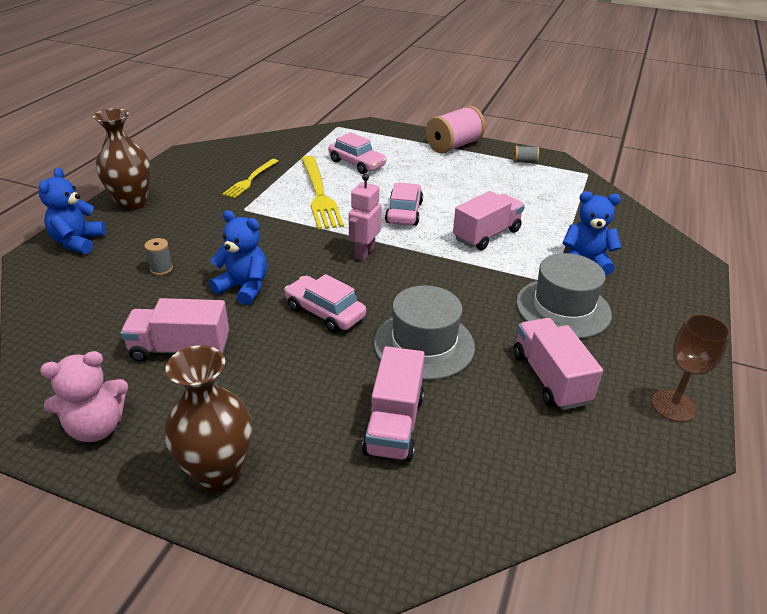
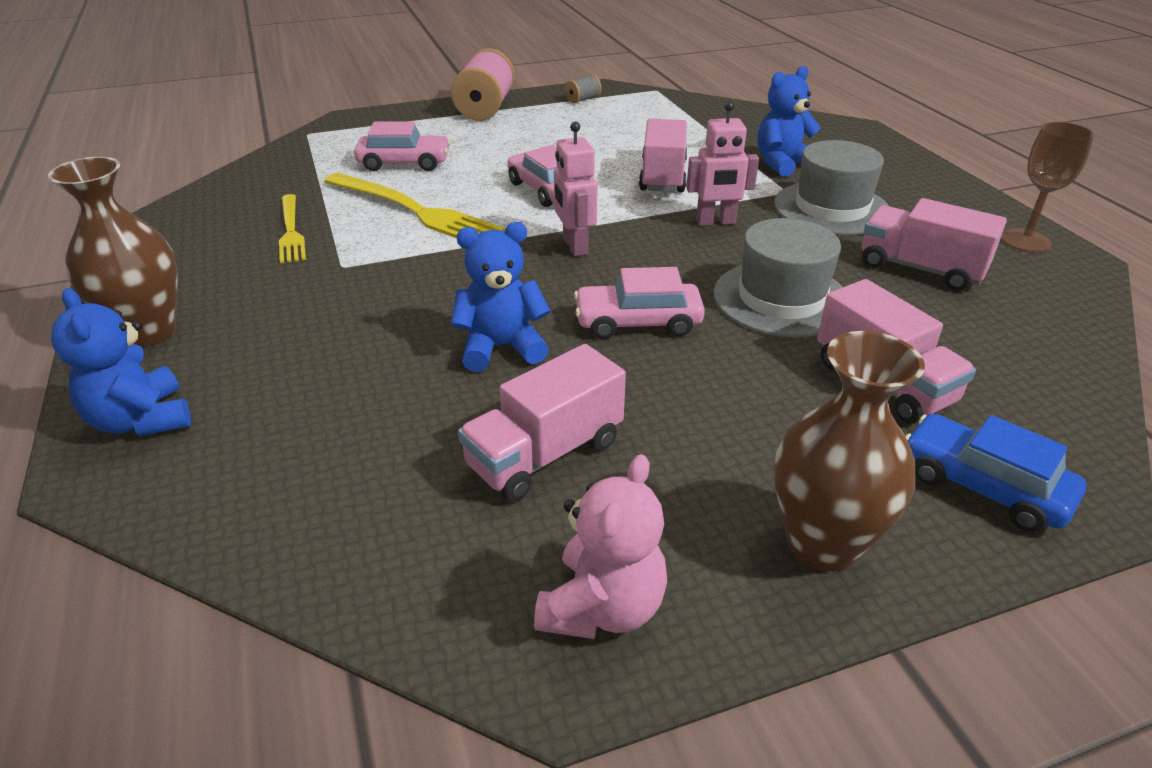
camera: 40 degrees left, 0 degrees up
(161, 269) = (349, 384): grey spool -> none
(343, 512) = (983, 486): none -> blue car
(468, 279) = (715, 222): none -> pink robot

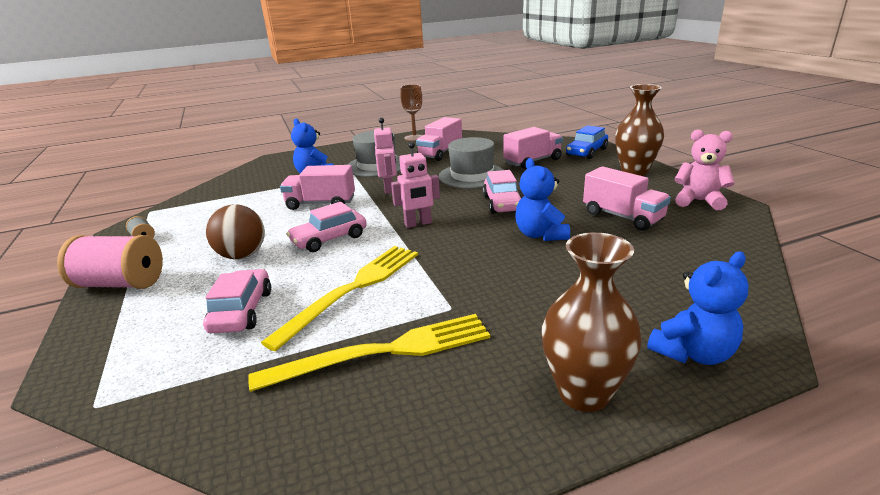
camera: 90 degrees left, 10 degrees down
(291, 231) = (383, 352): yellow fork -> yellow fork, size x1.65
(521, 149) = (242, 255): none -> brown ball

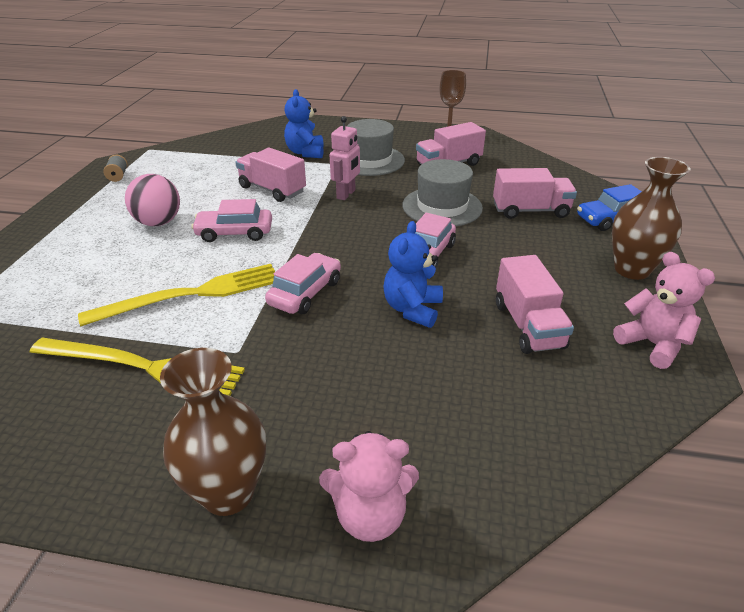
camera: 30 degrees right, 10 degrees up
(121, 284) = (63, 216): pink spool -> none
(242, 255) = (158, 222): brown ball -> pink ball
(242, 311) = (102, 278): pink car -> pink car (305, 293)
(418, 224) = (321, 247): pink robot -> none
(693, 353) = (370, 515): blue teddy bear -> pink teddy bear

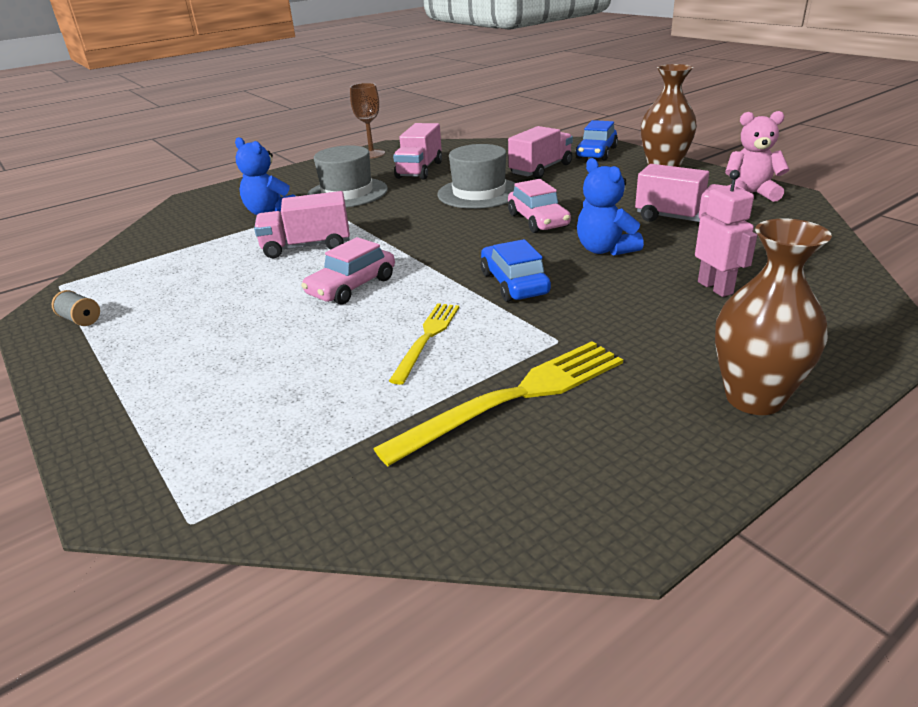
camera: 45 degrees left, 5 degrees down
(158, 222) = (248, 321): pink ball -> none
(192, 294) = (427, 338): yellow fork -> yellow fork, size x0.61
(305, 293) = (514, 283): pink car -> blue car
(346, 194) = (385, 219): pink robot -> pink robot (715, 287)
(370, 515) = (833, 343): pink teddy bear -> none

